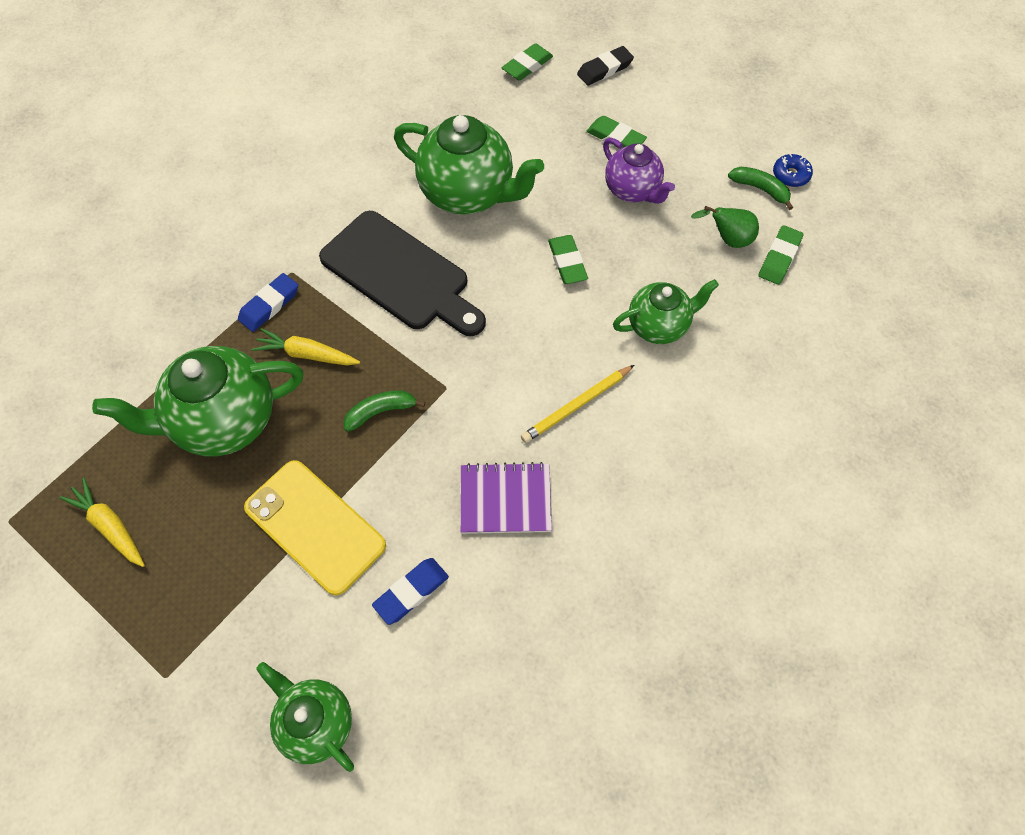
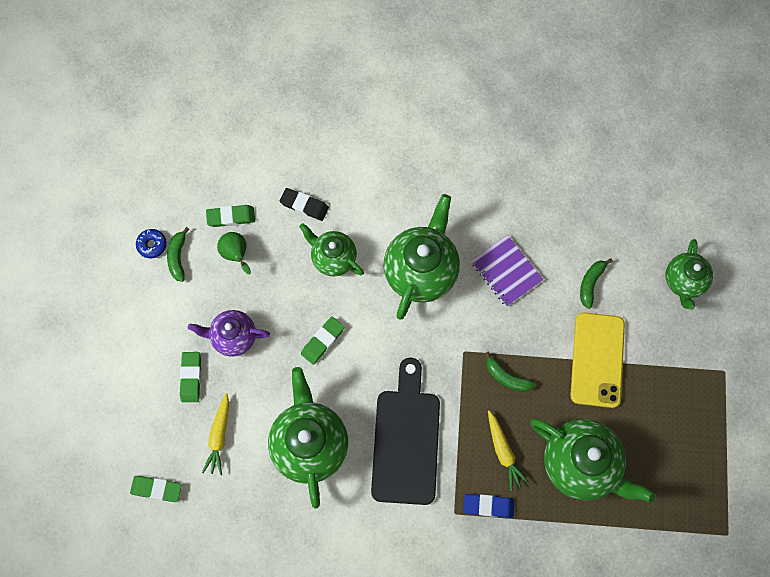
camera: 125 degrees left, 10 degrees up
(110, 526) = (684, 472): yellow carrot -> yellow carrot (219, 436)
(411, 592) = (590, 283): blue eraser -> green banana
(577, 405) = (421, 271): yellow pencil -> green teapot
(604, 69) = (124, 428): black eraser -> black eraser (304, 205)
(632, 190) = (233, 337): purple teapot -> purple teapot turned 105 degrees counterclockwise

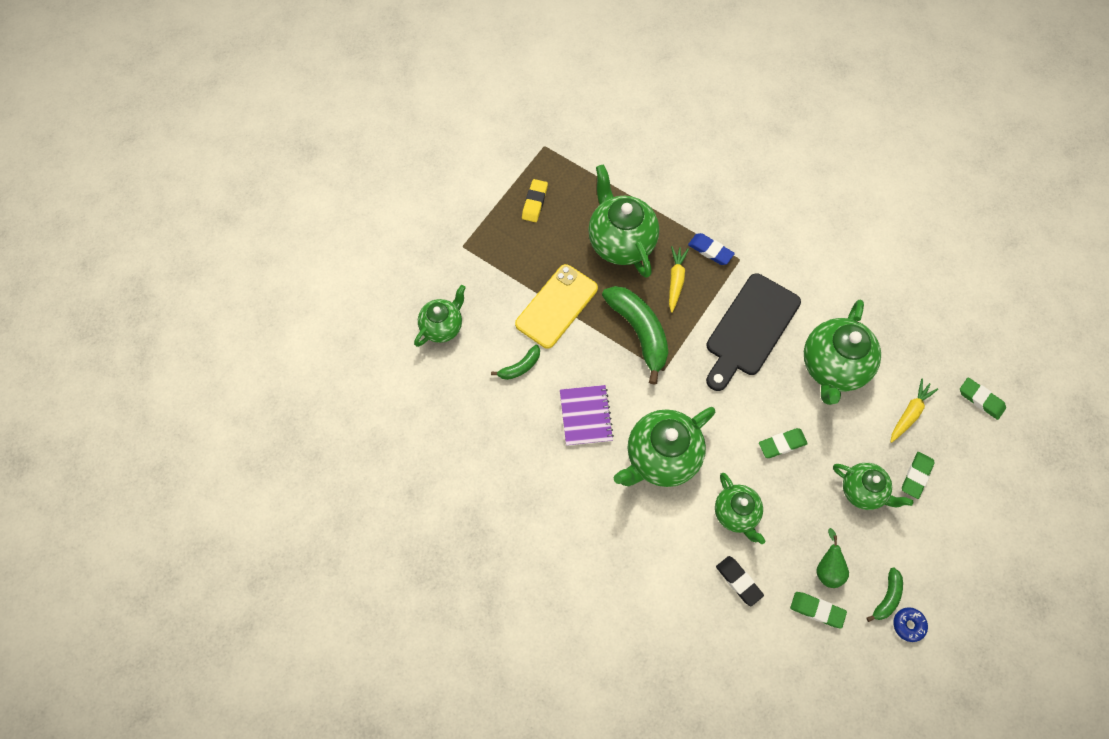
camera: 150 degrees left, 5 degrees down
(233, 337) = (862, 491): purple teapot -> green teapot
(507, 377) = (639, 332): green banana -> green banana, size x2.01
(691, 460) = (534, 202): none -> yellow eraser

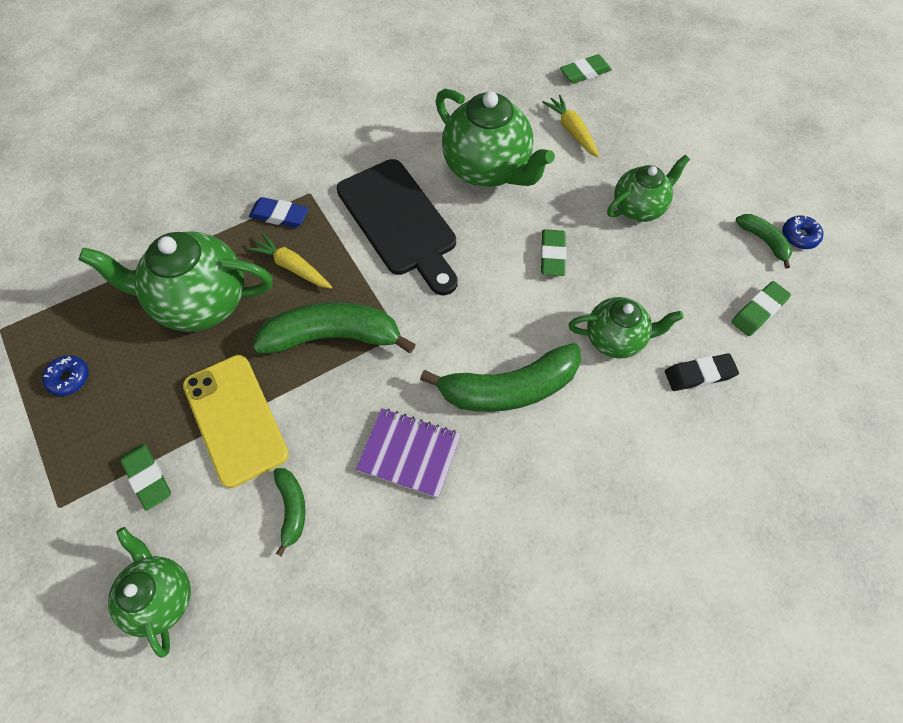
camera: 65 degrees left, 5 degrees down
(534, 202) = (69, 378): yellow eraser -> blue donut
(661, 457) = (509, 388): green teapot -> green banana
(710, 251) = (279, 215): blue eraser -> blue eraser turned 45 degrees clockwise
(827, 568) = (713, 279): green pear -> none
(916, 476) = (641, 156): green eraser -> green eraser (148, 477)

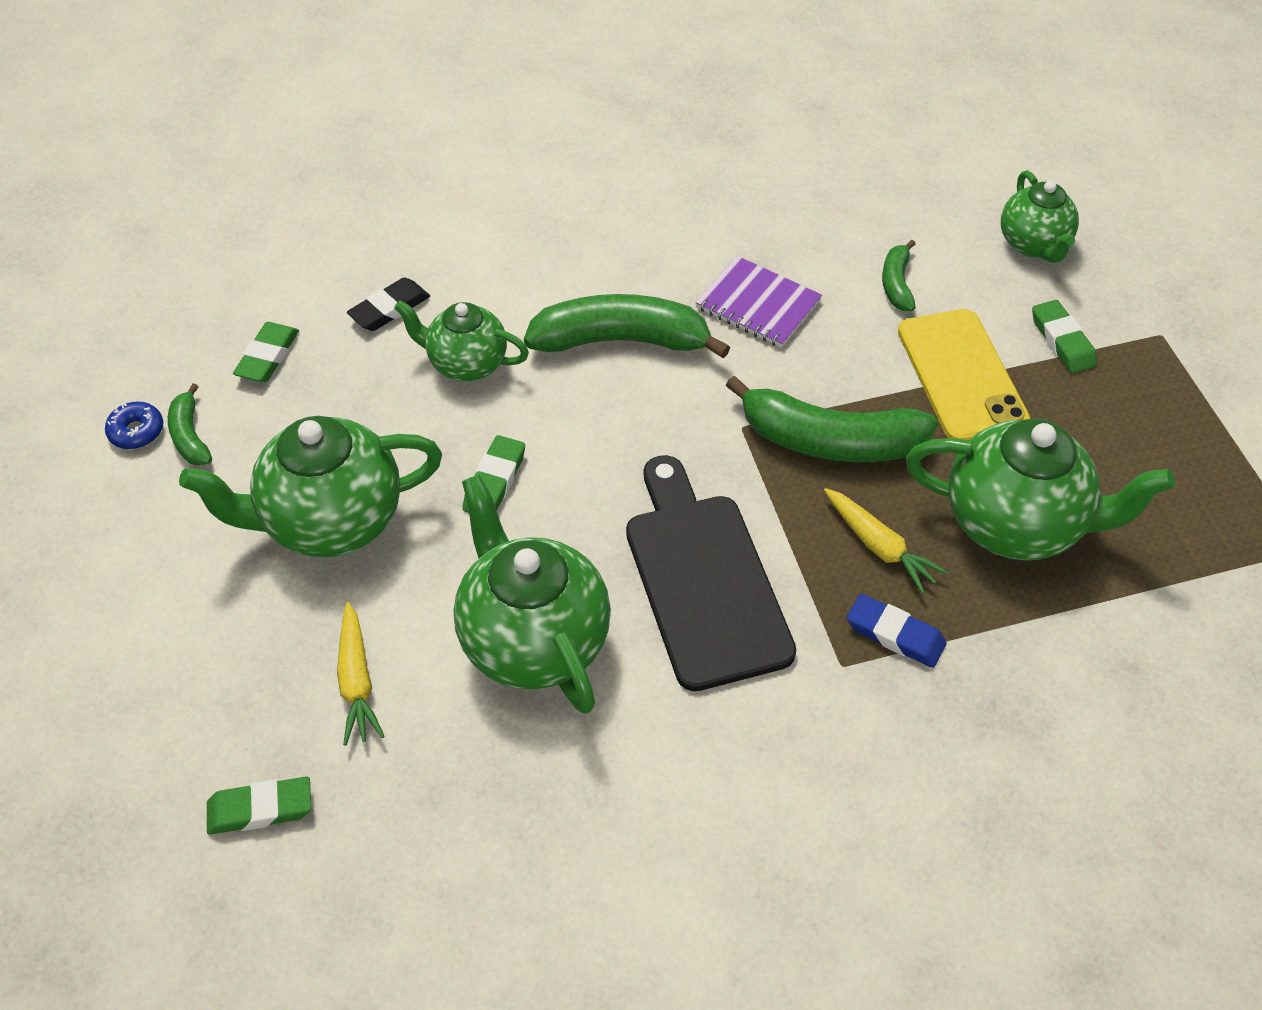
camera: 165 degrees left, 10 degrees down
(69, 378) = (1185, 463): blue donut -> none
(639, 208) = (331, 521): green teapot -> green teapot, size x1.64
(699, 374) = (389, 309): black eraser -> black eraser turned 45 degrees counterclockwise
(758, 311) = (268, 356): green eraser -> green eraser turned 45 degrees counterclockwise

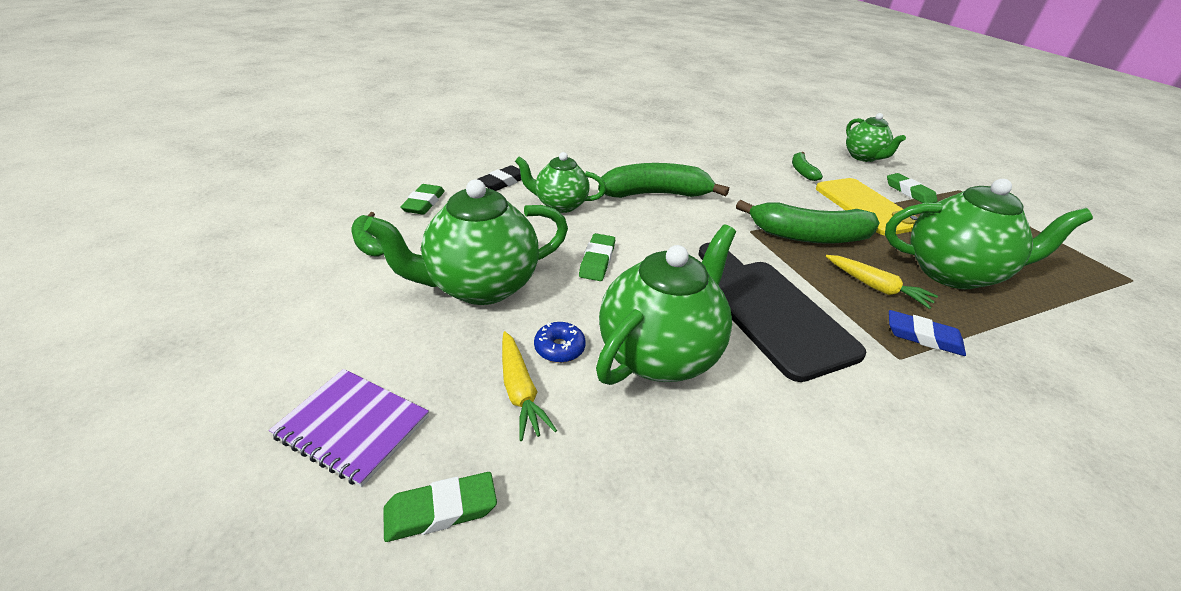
camera: 10 degrees left, 15 degrees down
(136, 431) = (326, 241): blue donut -> blue donut (559, 348)
(533, 640) = (659, 354): green teapot -> green teapot turned 75 degrees clockwise
(758, 304) = (729, 179): purple notebook -> purple notebook (352, 427)

